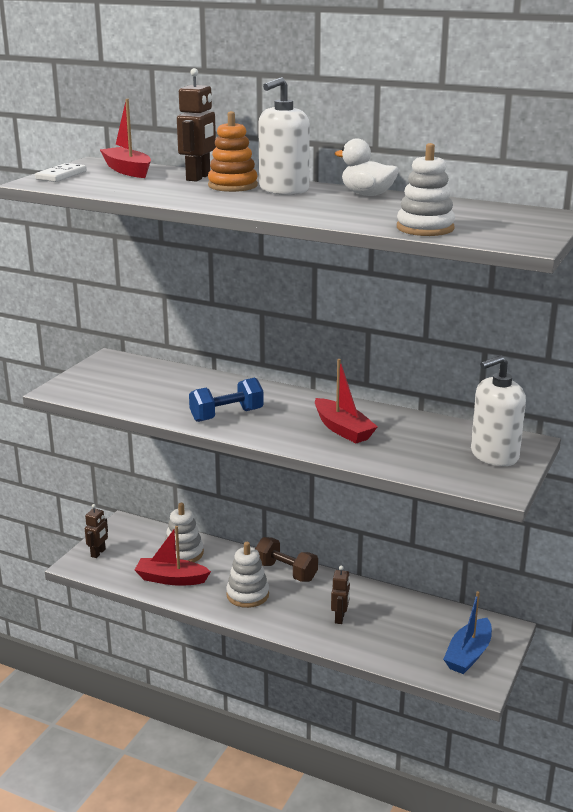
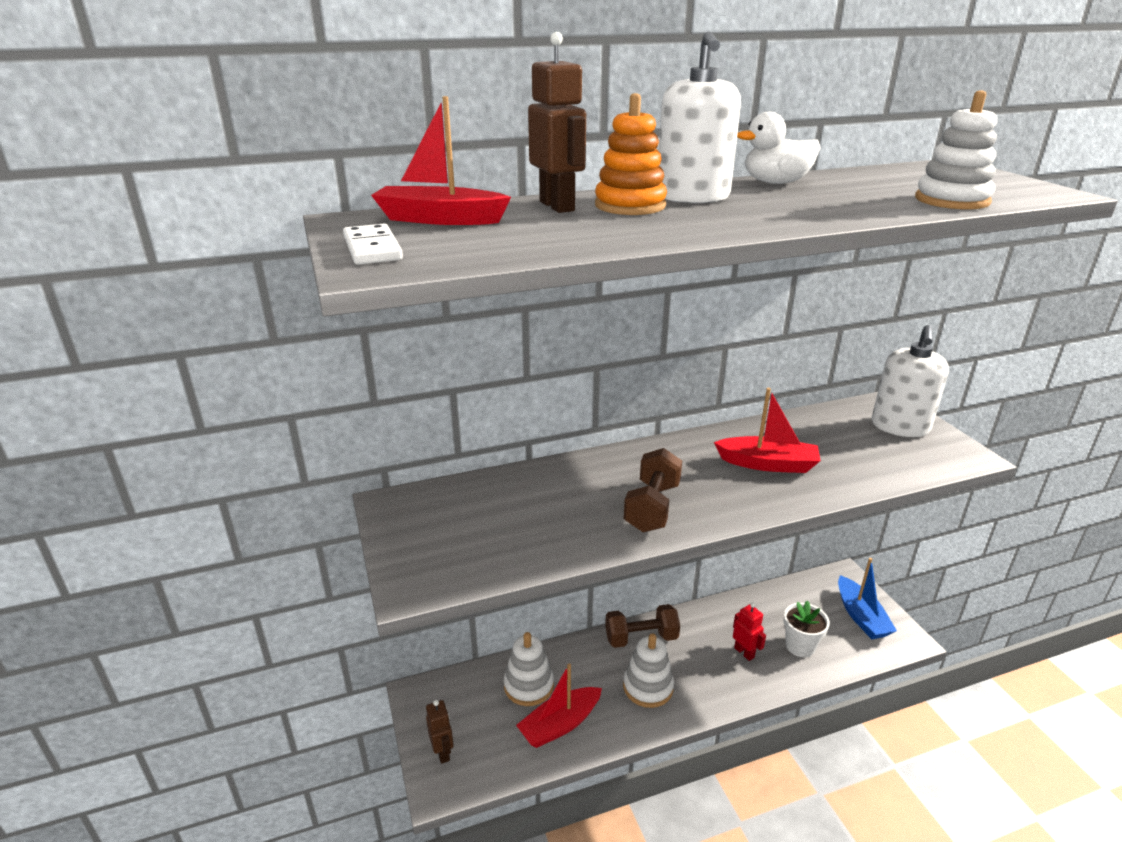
camera: 45 degrees left, 5 degrees up
(226, 415) = (652, 507): blue dumbbell -> brown dumbbell
(340, 618) = (744, 652): brown robot -> red robot
(386, 639) = (800, 646): none -> white flower pot

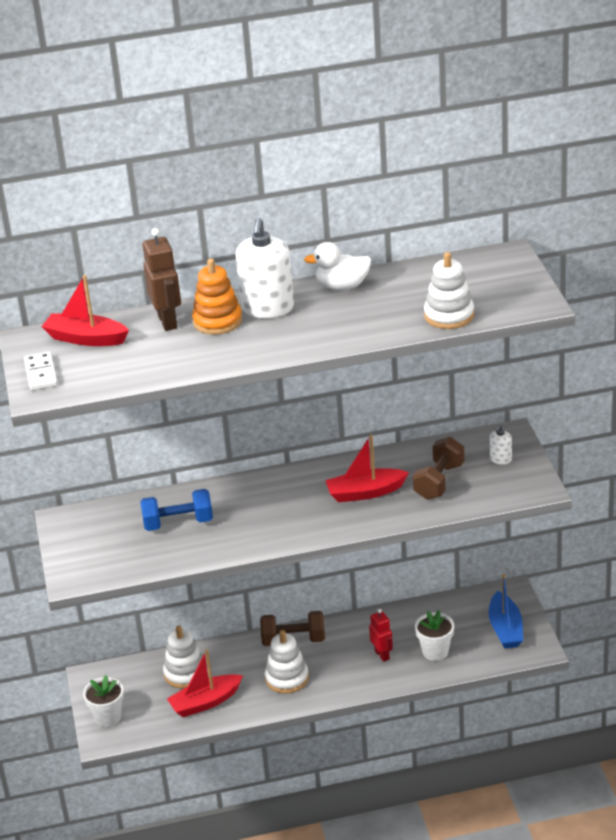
camera: 10 degrees right, 5 degrees up
(443, 752) = (108, 717): brown robot -> white flower pot
(547, 505) = (178, 523): none -> blue dumbbell
(652, 507) = (257, 527): brown dumbbell -> brown dumbbell (439, 481)
(767, 464) = (365, 492): red boat -> red boat turned 150 degrees clockwise
(900, 426) = (500, 459): white soap dispenser -> white soap dispenser, size x0.46

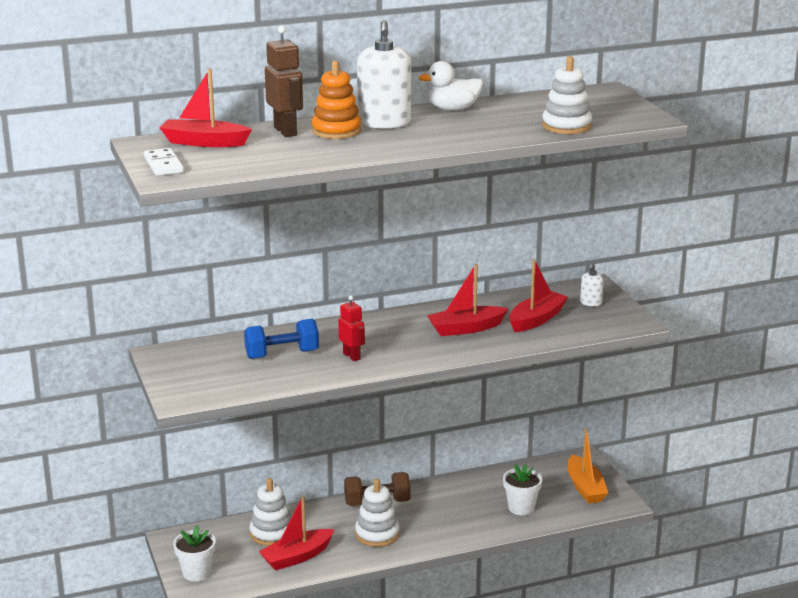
camera: 10 degrees left, 10 degrees down
(382, 655) = (469, 512): red robot -> red robot (352, 356)
(439, 481) = (536, 319): brown dumbbell -> red boat
(505, 629) = (585, 488): blue boat -> orange boat

